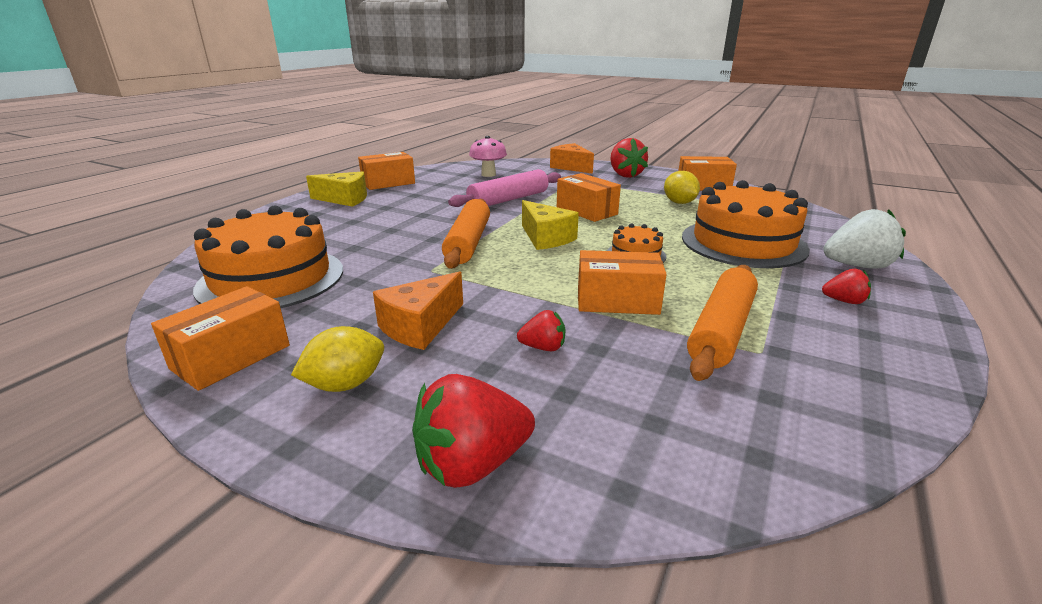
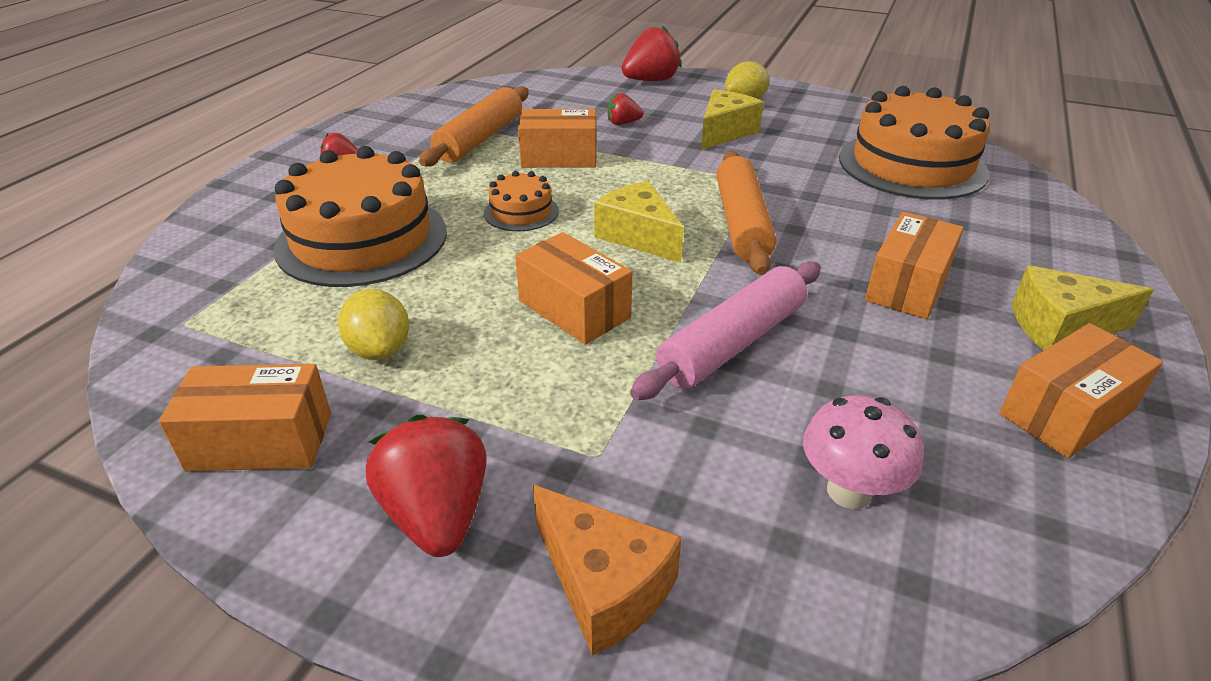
camera: 175 degrees right, 10 degrees up
(231, 357) = (839, 111): orange box -> orange box (907, 286)
(420, 326) = (724, 132): orange cheese -> yellow cheese
(857, 266) = (262, 207): white strawberry -> none

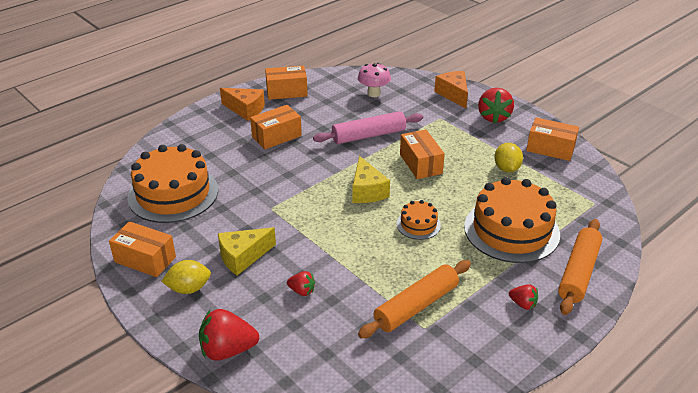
camera: 155 degrees left, 0 degrees up
(559, 157) = (371, 266): orange box -> orange box (145, 259)
(742, 223) = (309, 184): orange rolling pin -> orange rolling pin (578, 272)
(1060, 327) = (245, 110): yellow cheese -> orange cheese

